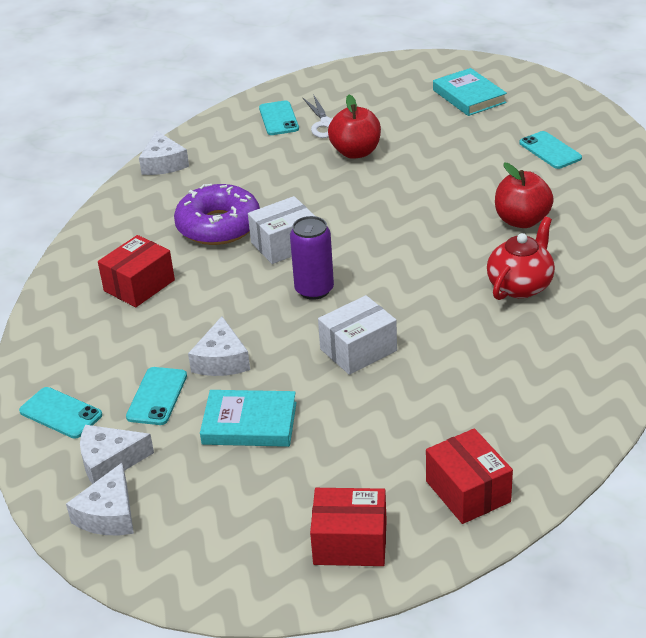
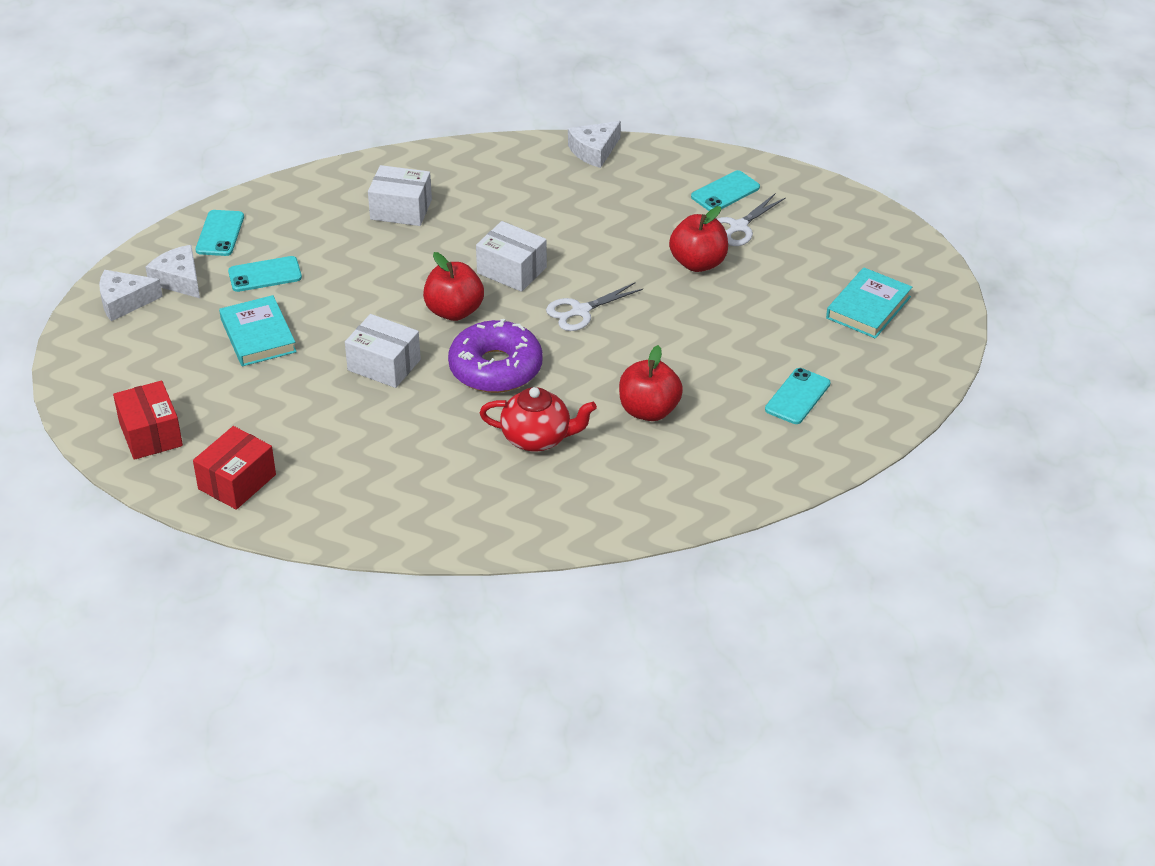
camera: 60 degrees right, 5 degrees up
(139, 285) = (401, 209): red box -> white box
(218, 226) = (516, 221): purple donut -> purple donut (495, 368)
(221, 360) = (327, 292): white cheese -> none
(314, 290) = (454, 311): purple can -> red apple
(369, 222) = (581, 311): none -> white scissors

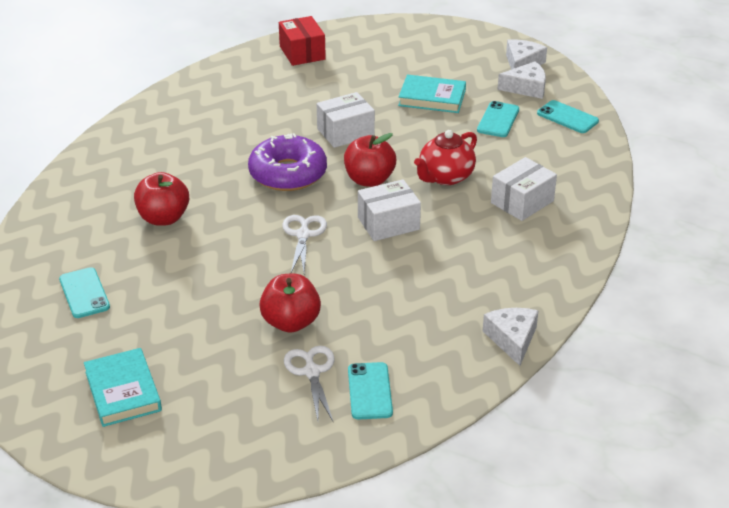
camera: 125 degrees right, 5 degrees down
(150, 434) = (378, 39): red box -> none
(537, 438) = (200, 163): red teapot -> red teapot (445, 177)

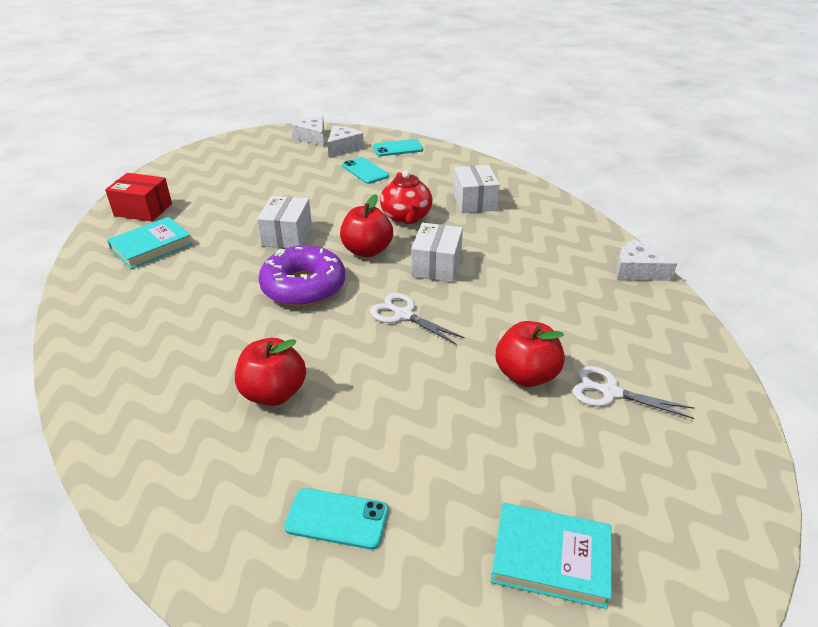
camera: 55 degrees left, 0 degrees up
(369, 391) = (659, 368): turquoise phone -> none
(432, 98) = (299, 183): turquoise book -> turquoise book (151, 246)

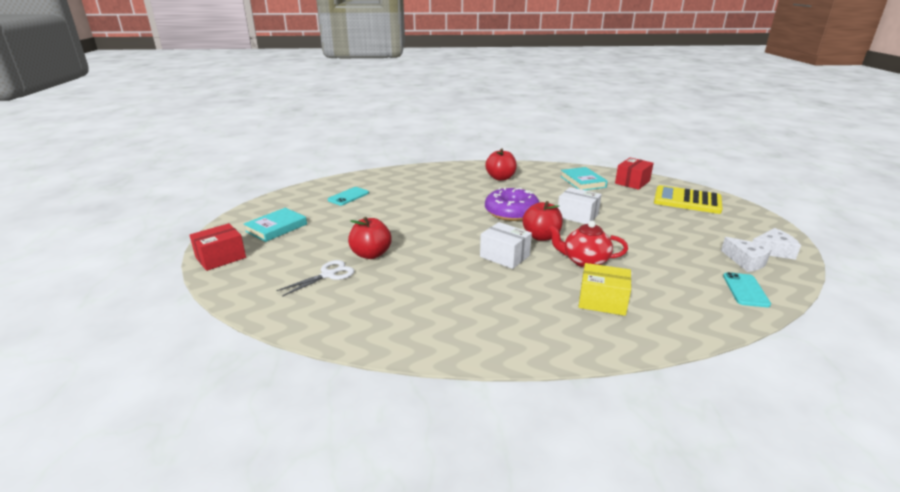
camera: 115 degrees right, 10 degrees down
(201, 174) = (687, 201): none -> yellow calculator
(274, 393) = (429, 195): red apple -> red apple (500, 178)
(365, 171) = (685, 261): turquoise phone -> none
(403, 315) = (458, 233): white scissors -> none
(474, 201) = (602, 301): white box -> yellow box
(636, 271) = (427, 346): white cheese -> none
(708, 566) = (221, 258): none -> red box

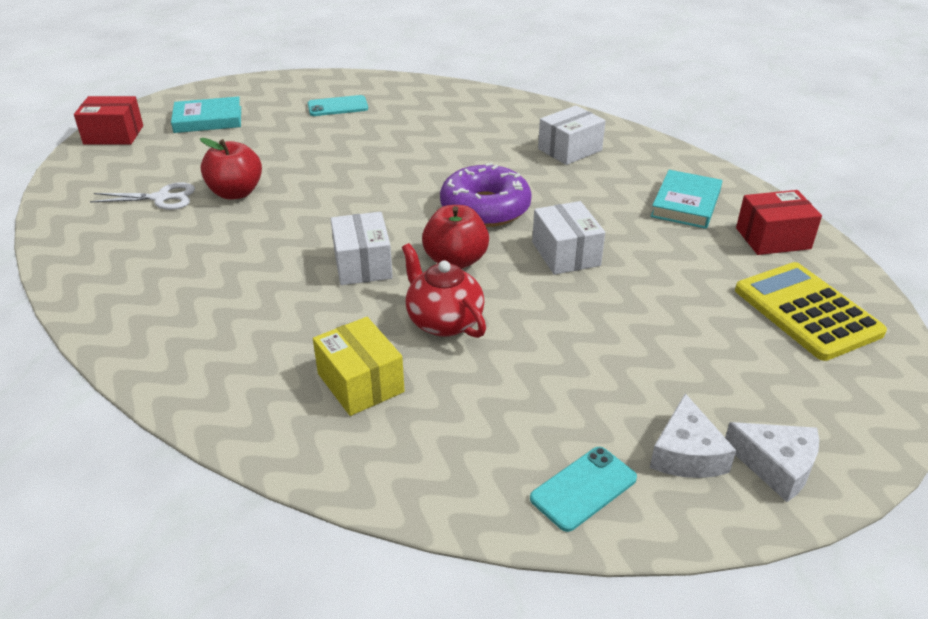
camera: 40 degrees right, 10 degrees up
(500, 178) = (570, 150): red apple -> white box

